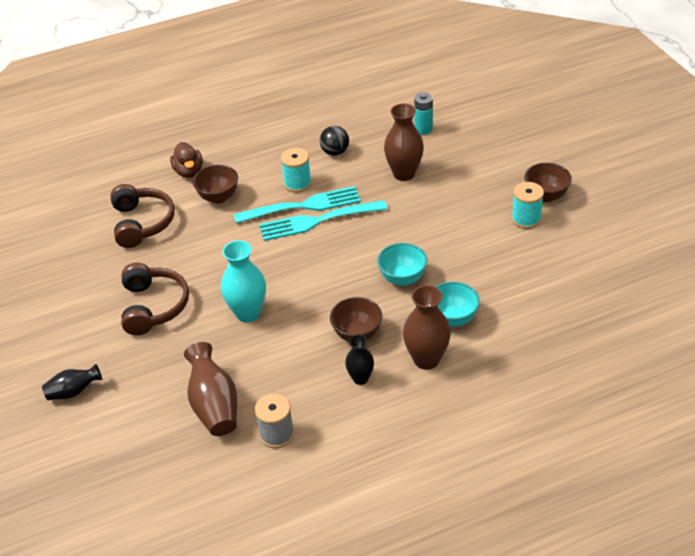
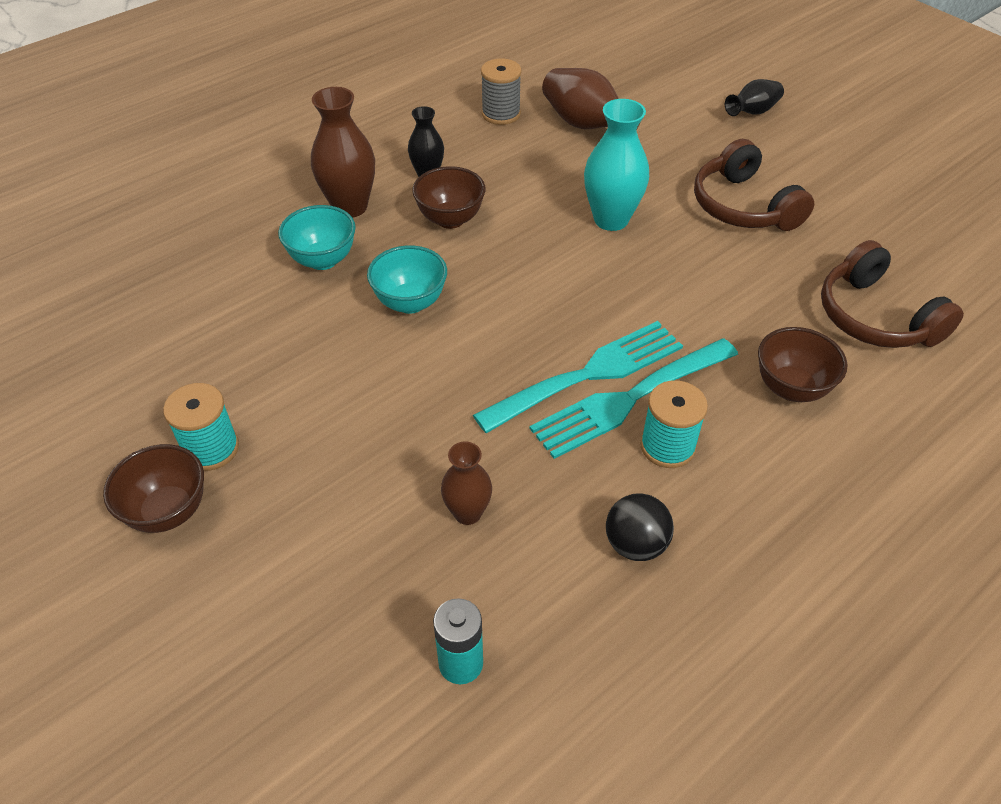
camera: 160 degrees right, 5 degrees up
(189, 171) = (891, 433): brown duck -> none
(404, 174) = (467, 513): brown vase -> brown vase, size x0.60

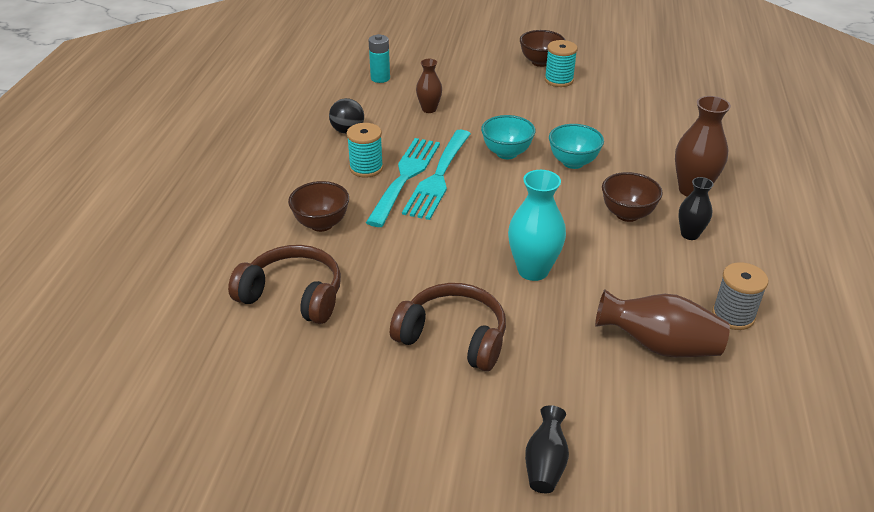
camera: 140 degrees right, 10 degrees down
(323, 260) = (651, 158): turquoise bowl -> turquoise bowl (506, 153)

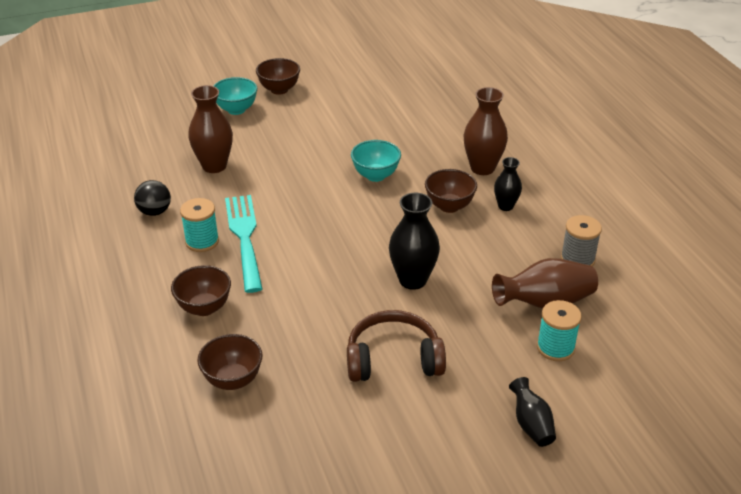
camera: 30 degrees left, 0 degrees up
(293, 295) = (233, 380): brown headphones -> brown bowl
(380, 78) = (143, 149): turquoise battery -> none
(429, 109) = (214, 166): brown vase -> brown vase, size x1.66
(438, 177) = (273, 227): turquoise fork -> none
(506, 153) = (315, 185): turquoise bowl -> turquoise bowl (236, 110)
(533, 270) = (412, 280): turquoise vase -> black vase
(559, 80) = (308, 102): turquoise spool -> turquoise spool (555, 347)

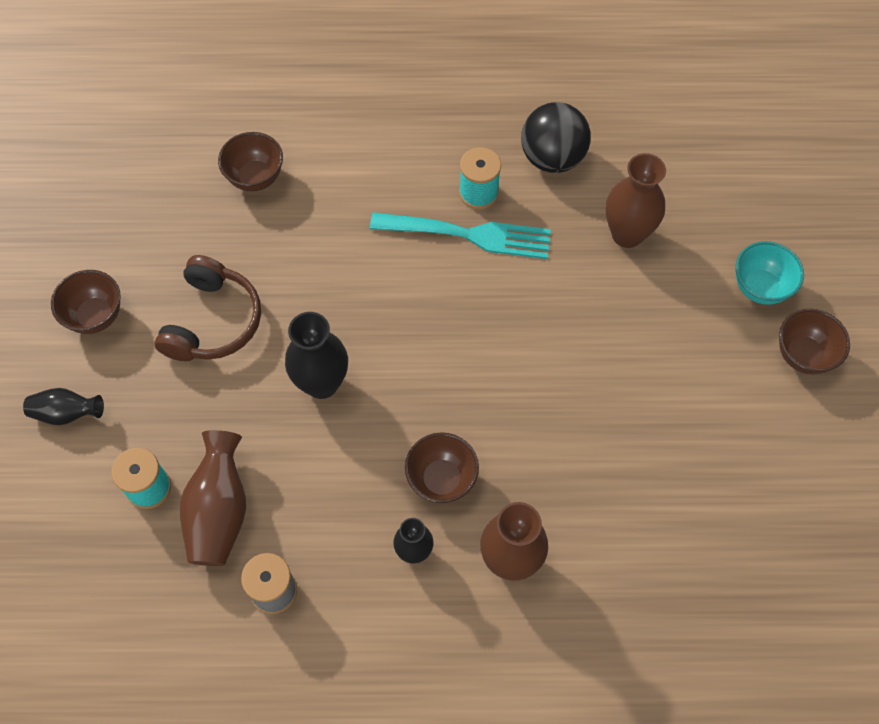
camera: 110 degrees right, 25 degrees up
(155, 212) = (552, 158): black ball -> black ball, size x1.59
(204, 308) = (367, 174): brown bowl -> brown bowl (96, 316)
(375, 175) = (541, 413): turquoise bowl -> none

